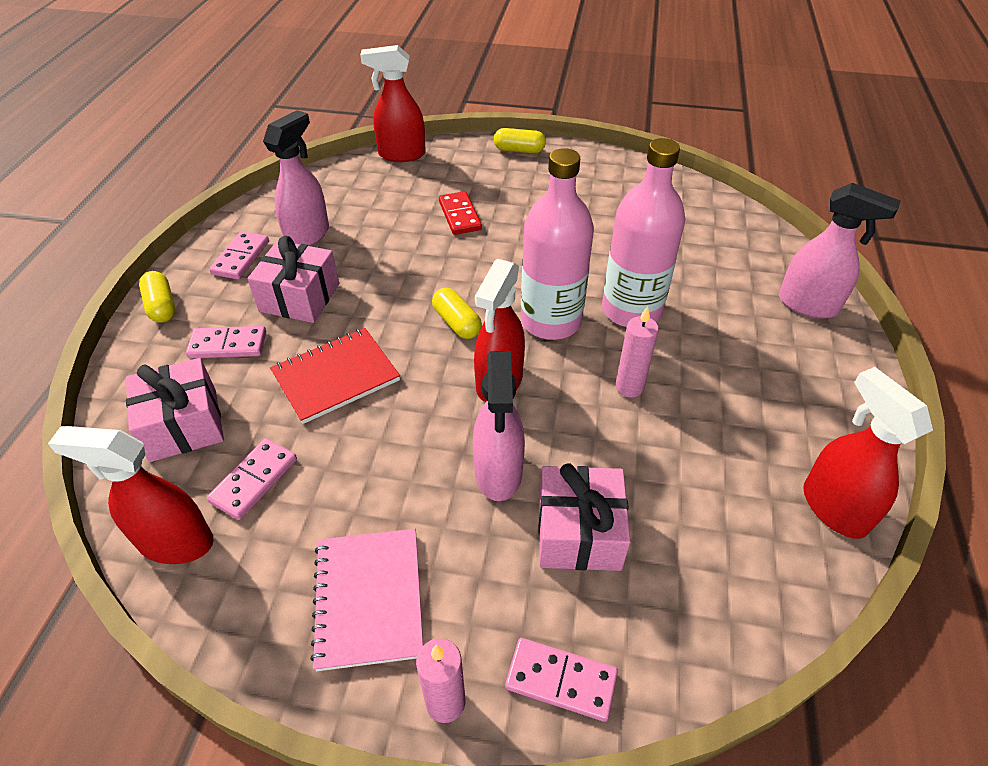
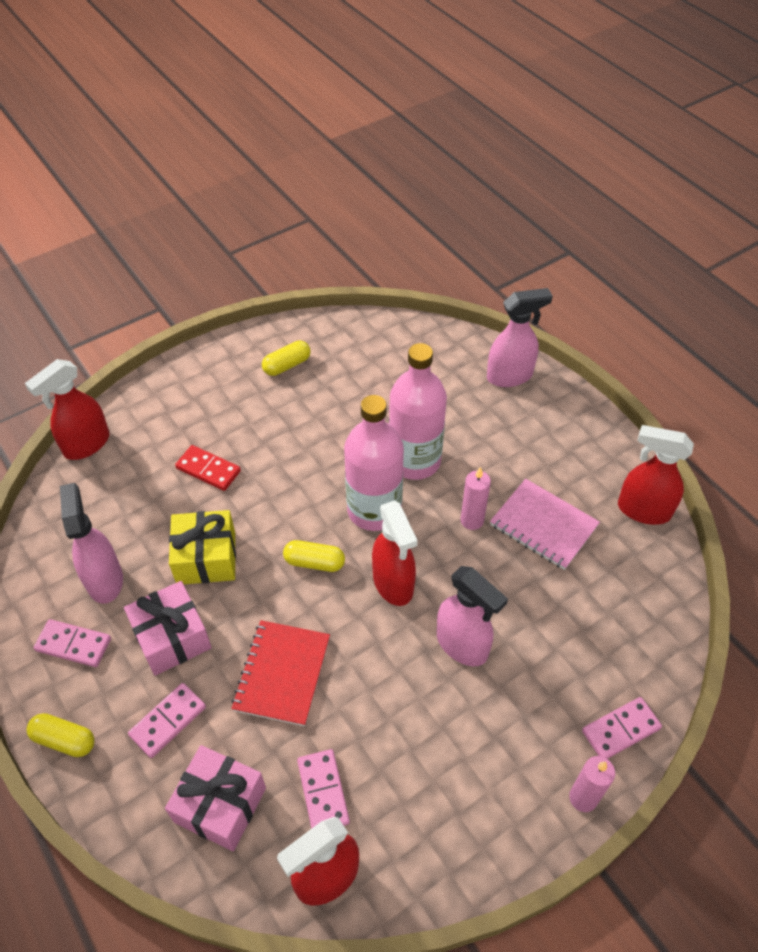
camera: 45 degrees left, 5 degrees up
(241, 258) = (73, 645): pink domino -> pink domino turned 45 degrees counterclockwise
(369, 598) = (482, 788): pink notebook -> pink notebook (543, 525)
(386, 266) = (206, 558): none -> yellow gift
(519, 150) = (182, 373): yellow capsule -> yellow capsule (287, 365)
(579, 532) = (543, 640): pink gift -> none

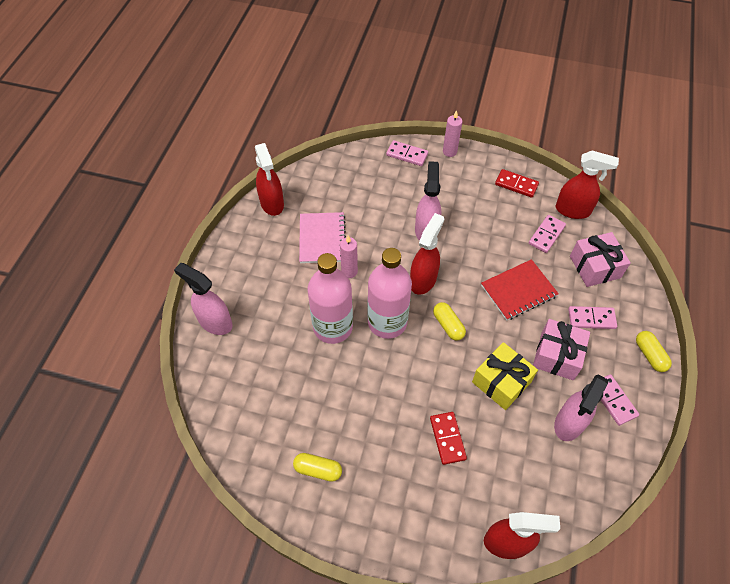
camera: 130 degrees left, 5 degrees up
(441, 838) = (516, 185): none -> red domino

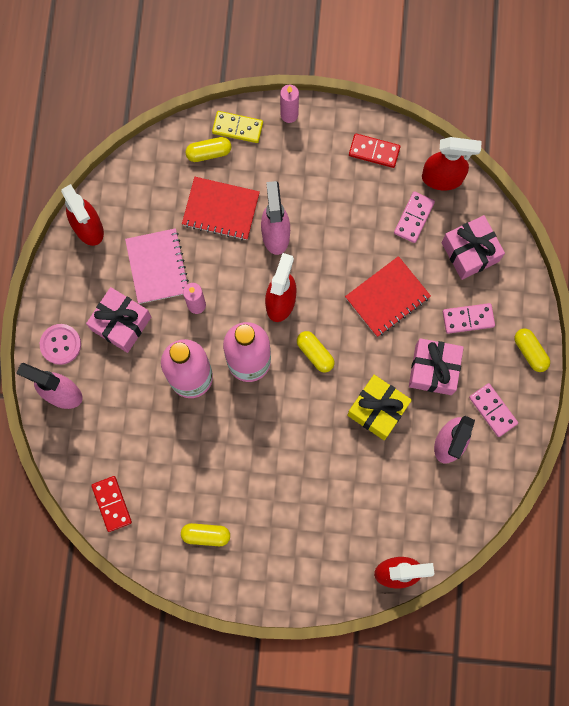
camera: 10 degrees left, 20 degrees up
(225, 284) = (60, 344): none -> pink button
(281, 276) = (121, 323): none -> pink gift
(381, 167) = (209, 153): none -> yellow capsule
(383, 206) = (221, 209): none -> red notebook
(407, 154) = (237, 128): pink domino -> yellow domino
(447, 438) = (329, 480): red domino -> red domino (112, 504)

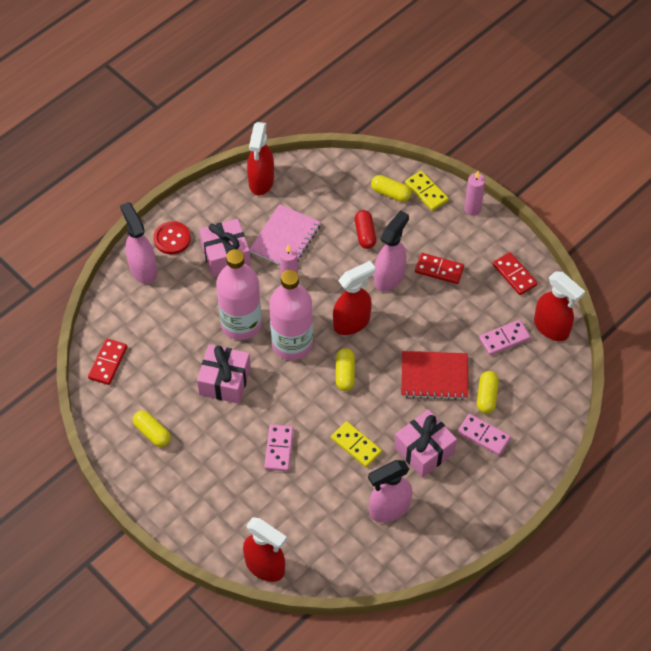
camera: 40 degrees right, 20 degrees down
(60, 344) = (172, 239): pink button -> red button
(221, 209) = (365, 234): red notebook -> red capsule
(310, 195) = (439, 269): none -> red domino
(377, 410) = (356, 445): yellow gift -> yellow domino
(470, 252) = (527, 392): pink gift -> pink gift (225, 381)
(493, 410) = (444, 512): pink domino -> pink domino (279, 449)
(530, 352) = (512, 494): yellow capsule -> yellow capsule (486, 396)

